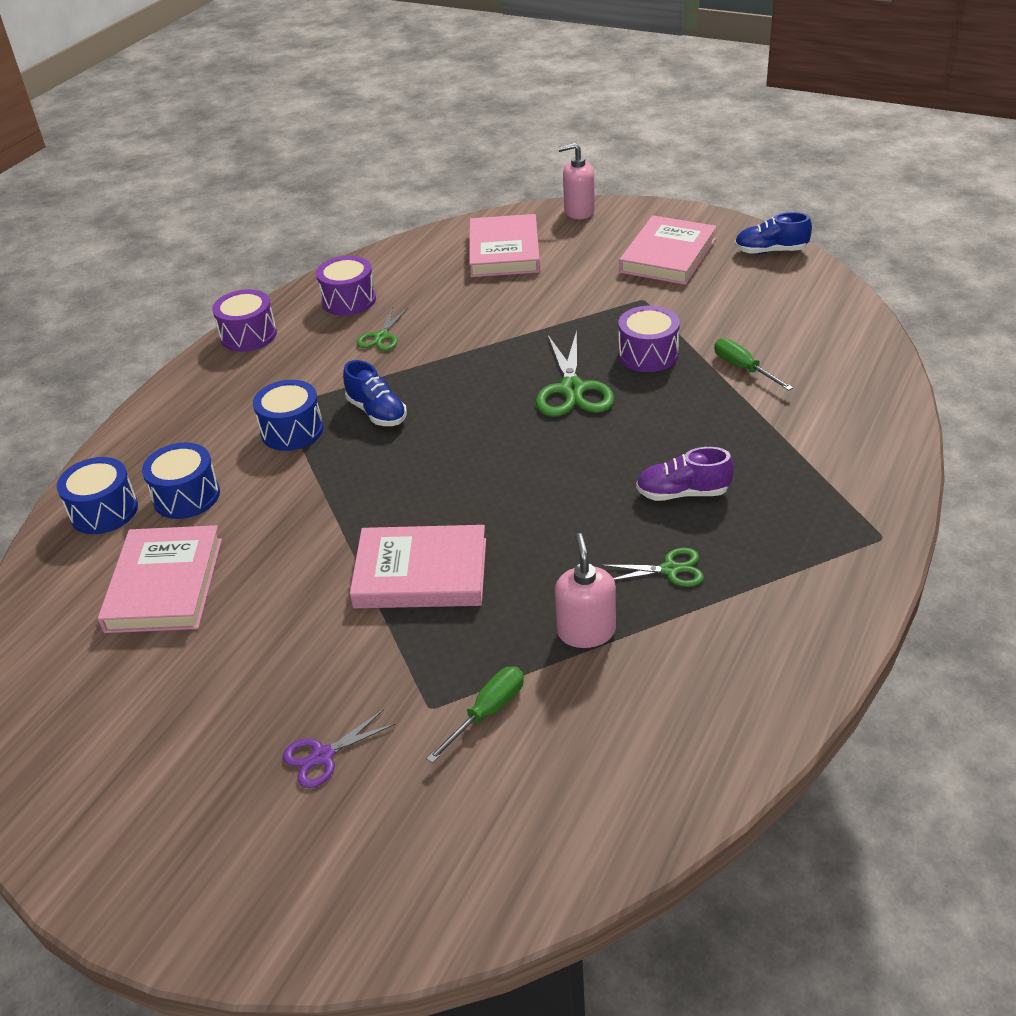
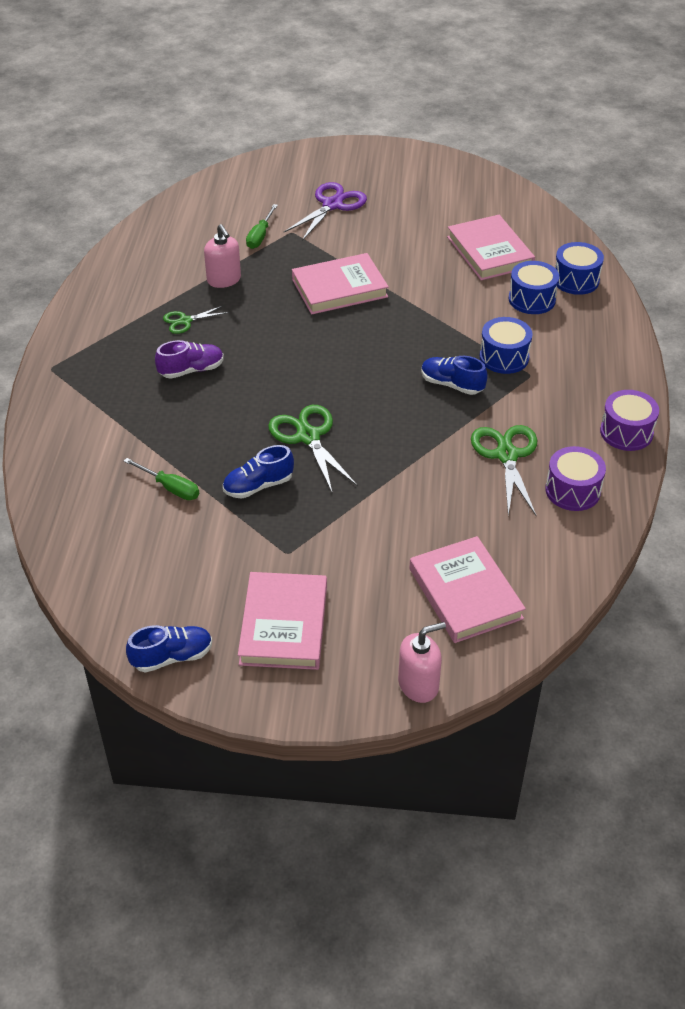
camera: 155 degrees right, 5 degrees up
(323, 756) = (332, 205): purple scissors -> purple scissors, size x1.73
(381, 337) = (506, 455): green scissors -> green scissors, size x1.73
(648, 354) = (258, 486): purple drum -> blue shoe

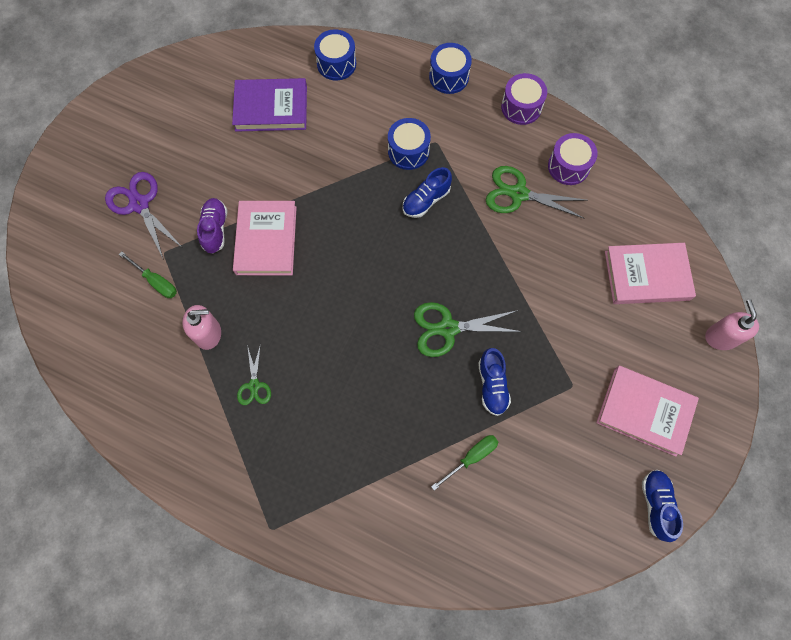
camera: 70 degrees left, 25 degrees up
(191, 370) = (326, 399): purple shoe -> purple shoe (215, 229)
(489, 252) = (271, 108): pink book -> purple book
(531, 299) = (346, 103): blue drum -> blue drum (449, 77)

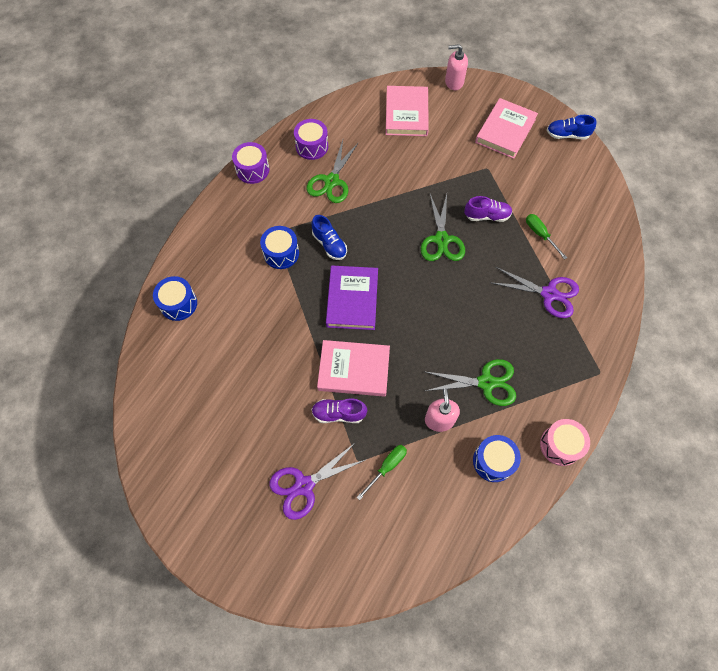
camera: 85 degrees left, 5 degrees down
(176, 472) = (560, 445): none -> pink drum
(254, 385) = (486, 382): green scissors -> green scissors, size x1.73
(271, 108) = (216, 362): purple book -> purple book (352, 299)
(380, 466) = (549, 294): none -> purple scissors
(449, 77) = (212, 217): blue drum -> blue drum (493, 461)
(492, 385) = (487, 216): blue shoe -> purple shoe

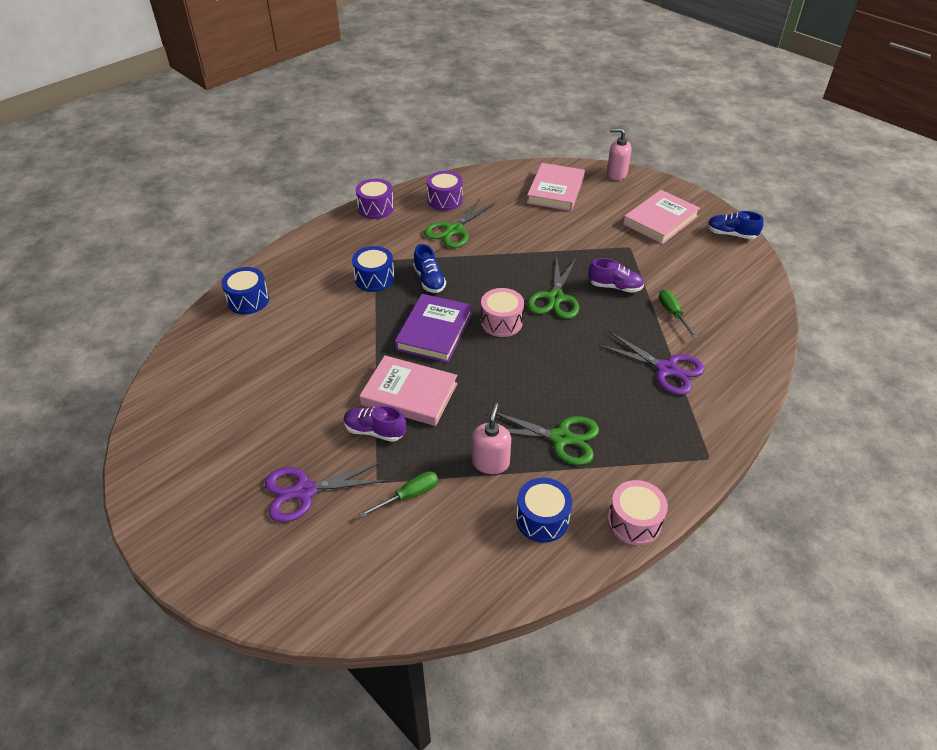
camera: 15 degrees right, 20 degrees down
(405, 276) = (501, 322): none -> pink drum

